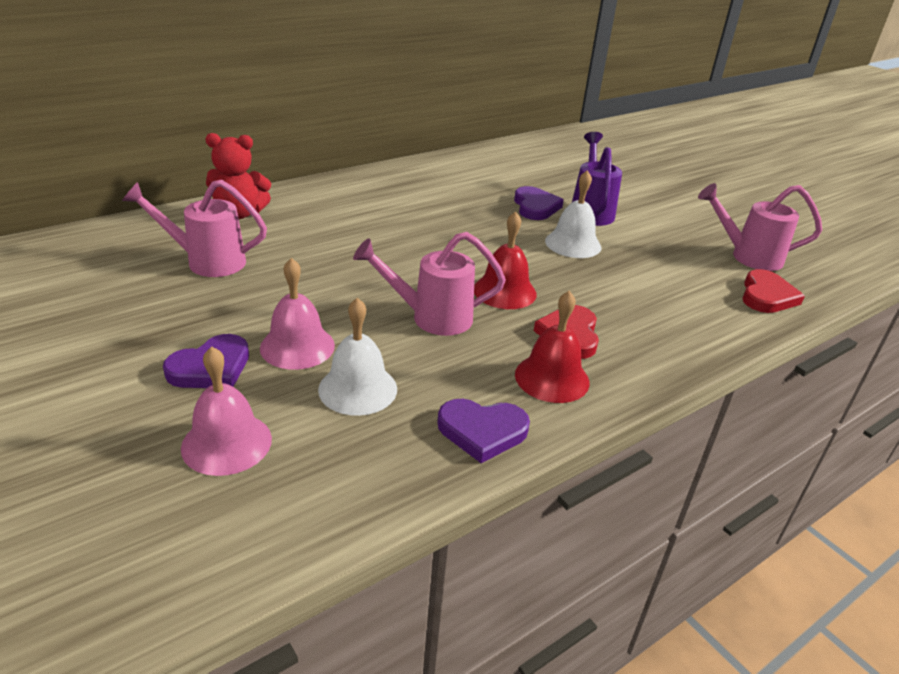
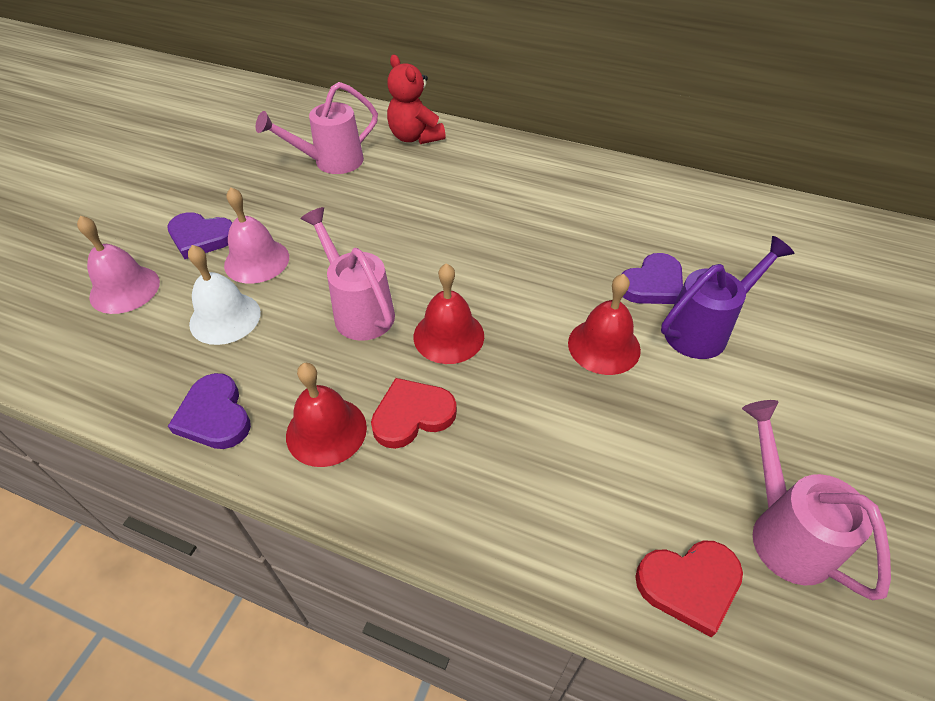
camera: 60 degrees right, 15 degrees up
(206, 261) = (330, 162): pink watering can -> pink watering can turned 90 degrees counterclockwise
(573, 244) = (604, 346): white bell -> red bell

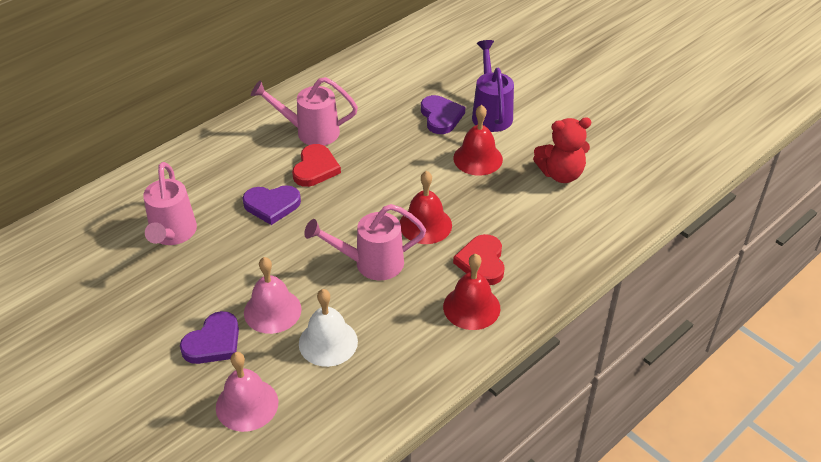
camera: 65 degrees left, 5 degrees down
(215, 416) = (425, 364): purple heart -> purple heart (272, 205)
(415, 137) = (181, 173): red teddy bear -> red teddy bear (561, 174)
(689, 585) = (641, 192): red heart -> red heart (315, 168)
(783, 531) = (629, 147): pink watering can -> pink watering can (310, 132)

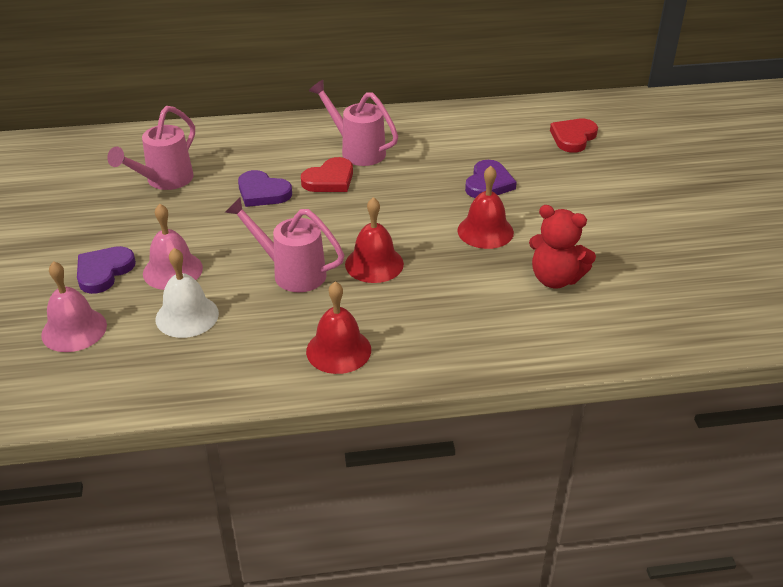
camera: 35 degrees right, 5 degrees down
(213, 342) = (104, 271): purple heart -> purple heart turned 135 degrees clockwise
(482, 262) = (391, 318): red heart -> red heart (573, 137)
(491, 113) = (541, 199): purple watering can -> none

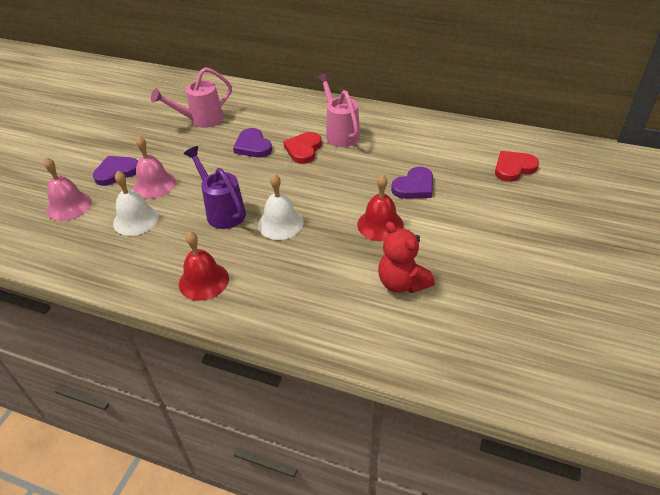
camera: 30 degrees right, 5 degrees up
(291, 272) = (222, 211): pink watering can -> purple watering can
(329, 180) = (303, 149): red heart -> red heart turned 120 degrees clockwise
(374, 264) = (280, 223): red bell -> white bell

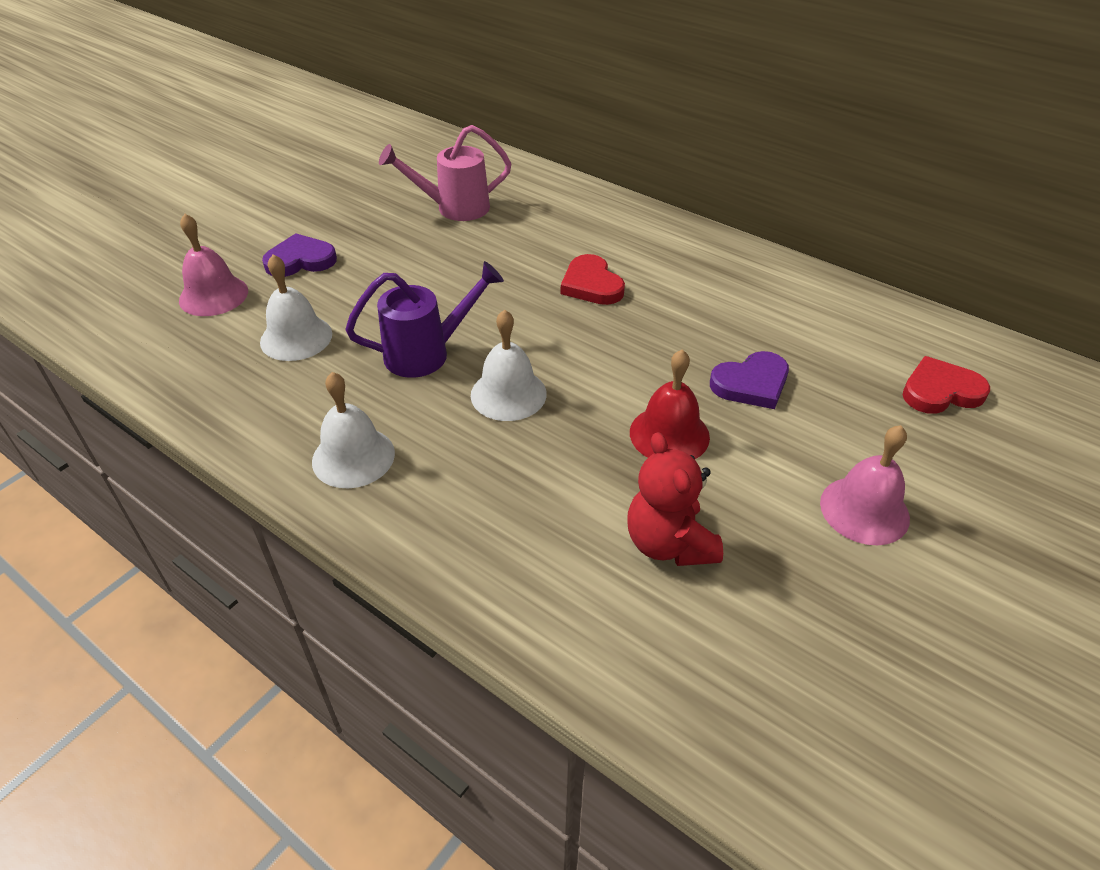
camera: 15 degrees right, 0 degrees up
(154, 184) = (345, 290): pink bell -> pink bell (864, 510)
(203, 281) = (353, 457): red bell -> white bell
(222, 211) = (427, 353): purple watering can -> purple watering can turned 90 degrees clockwise
(253, 146) = (515, 263): purple heart -> none
(303, 149) = (591, 285): red heart -> red heart turned 60 degrees counterclockwise
(340, 133) = (660, 270): pink watering can -> none

